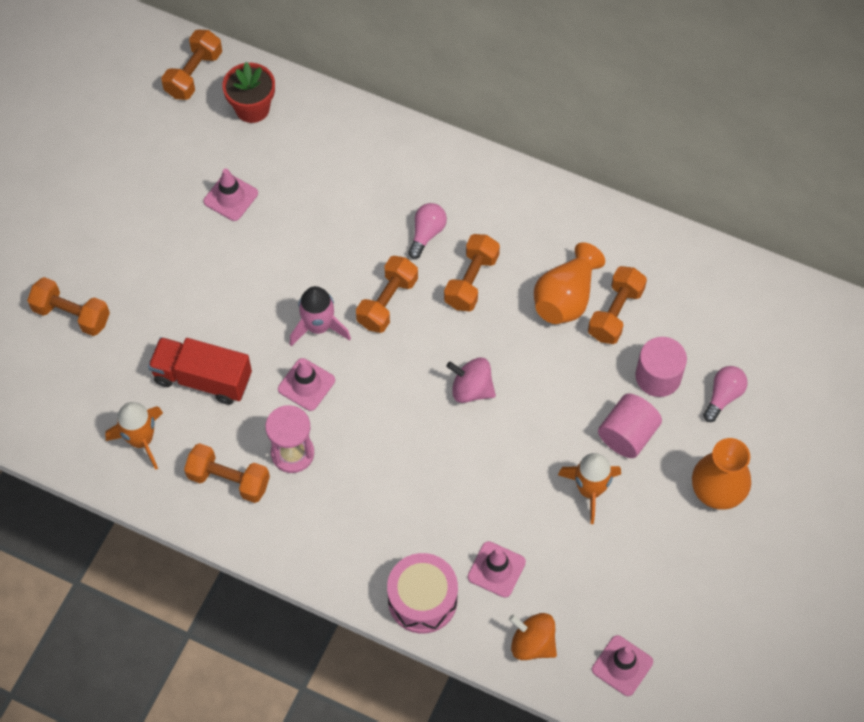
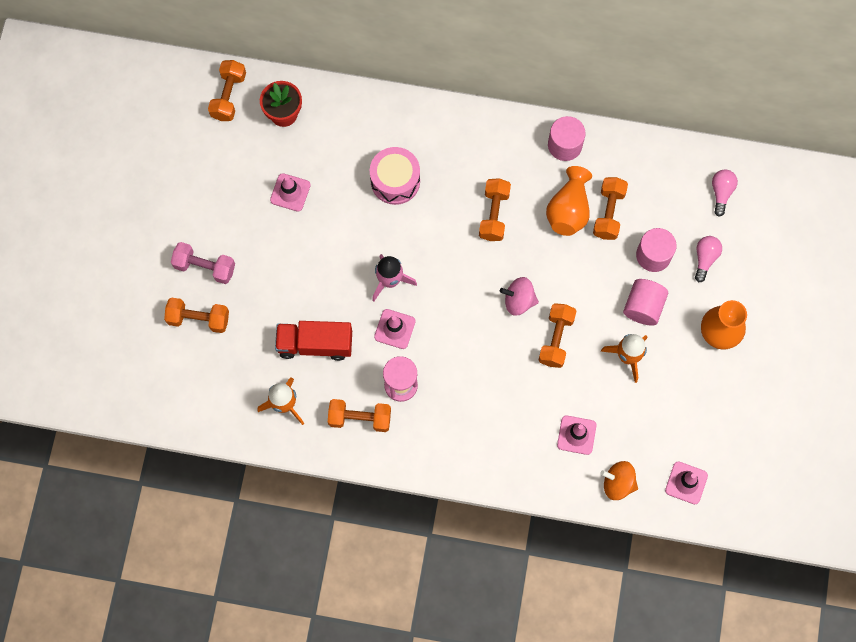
camera: 15 degrees left, 10 degrees up
(100, 257) = (205, 267): none -> pink dumbbell
(387, 302) = (436, 248): orange dumbbell -> orange dumbbell (556, 339)
(422, 600) = (529, 472): pink drum -> pink drum (395, 181)
(426, 234) = (449, 184): pink light bulb -> pink light bulb (721, 192)
(583, 222) = (564, 145): none -> pink cylinder

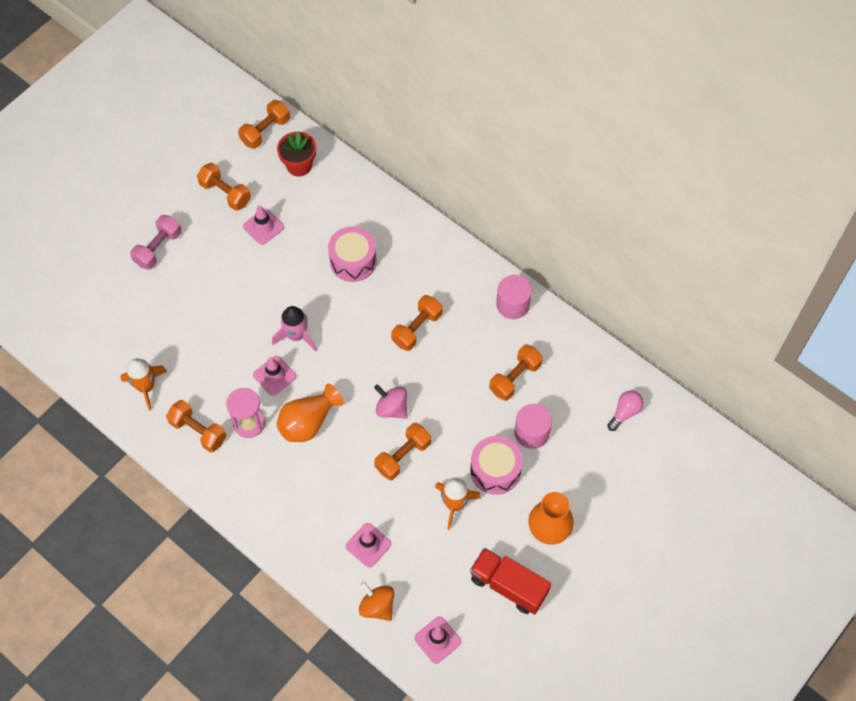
camera: 30 degrees right, 10 degrees down
(198, 319) = (126, 285): orange dumbbell -> orange dumbbell (225, 193)
(205, 267) = (158, 248): pink dumbbell -> pink dumbbell turned 75 degrees clockwise
(315, 344) = (203, 353): red truck -> red truck (508, 586)
(568, 210) = (482, 358): orange vase -> orange vase (308, 422)
(643, 307) = (495, 470): pink cylinder -> pink drum
(705, 258) = (575, 459): pink light bulb -> none

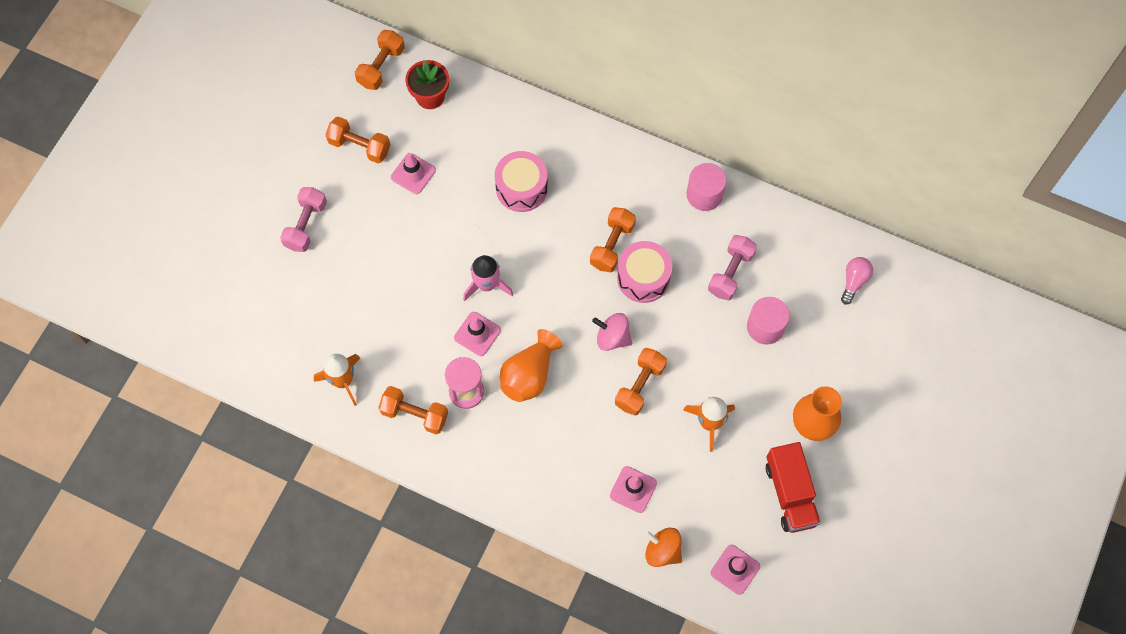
camera: 15 degrees left, 5 degrees up
(495, 470) = (740, 376): pink drum -> pink drum (643, 278)
(508, 586) = (790, 494): red truck -> red truck turned 120 degrees counterclockwise
(515, 378) = (730, 273): orange dumbbell -> pink dumbbell

